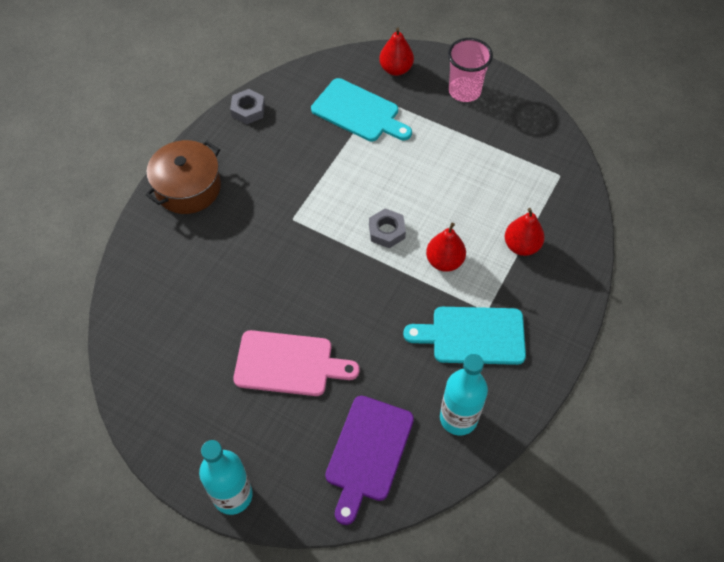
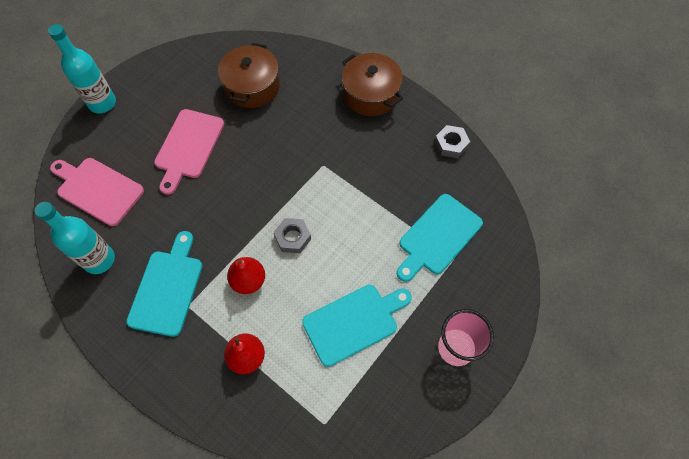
camera: 100 degrees right, 5 degrees up
(187, 313) = (252, 86): none -> brown pot
(368, 453) = (97, 190): purple cutting board -> pink cutting board
(396, 69) = (493, 282): red pear -> none
(462, 166) = (354, 322): none -> turquoise cutting board

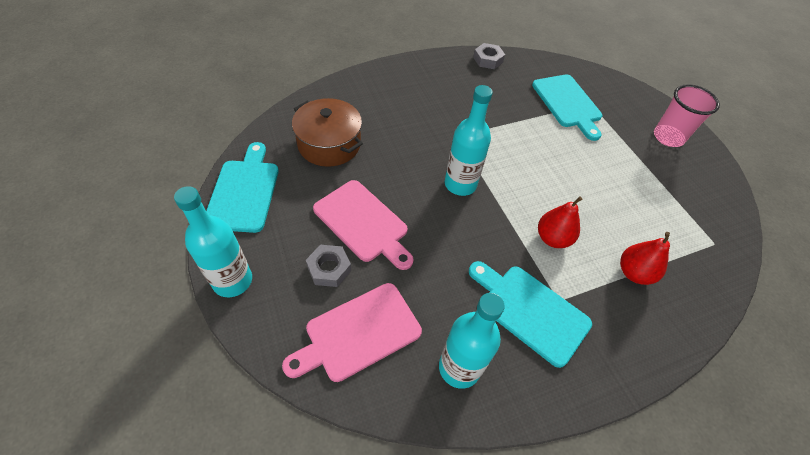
camera: 65 degrees left, 10 degrees down
(266, 191) = (460, 184): none -> turquoise bottle
(293, 237) = (522, 187): grey nut -> grey nut (329, 268)
(354, 322) = (625, 184): turquoise cutting board -> turquoise cutting board (244, 191)
(370, 94) = (405, 77): brown pot -> none

